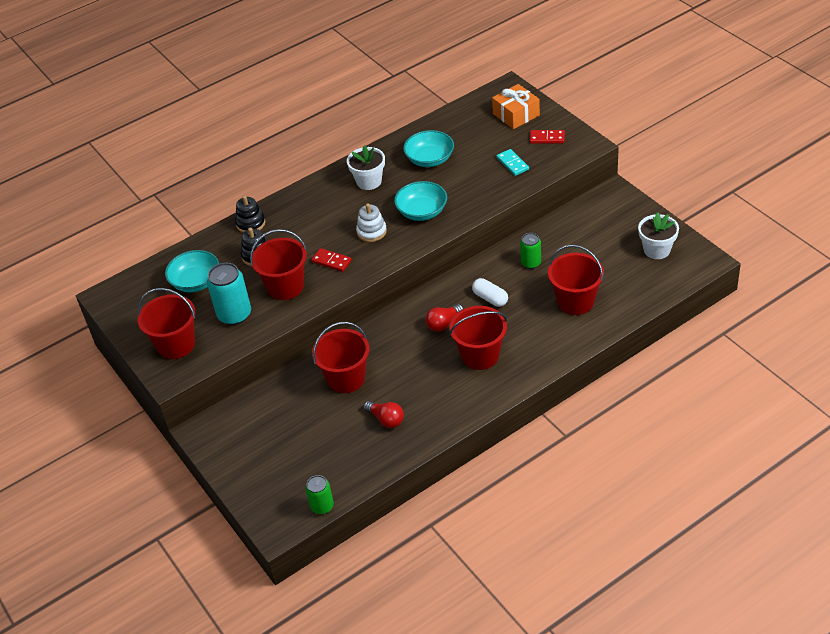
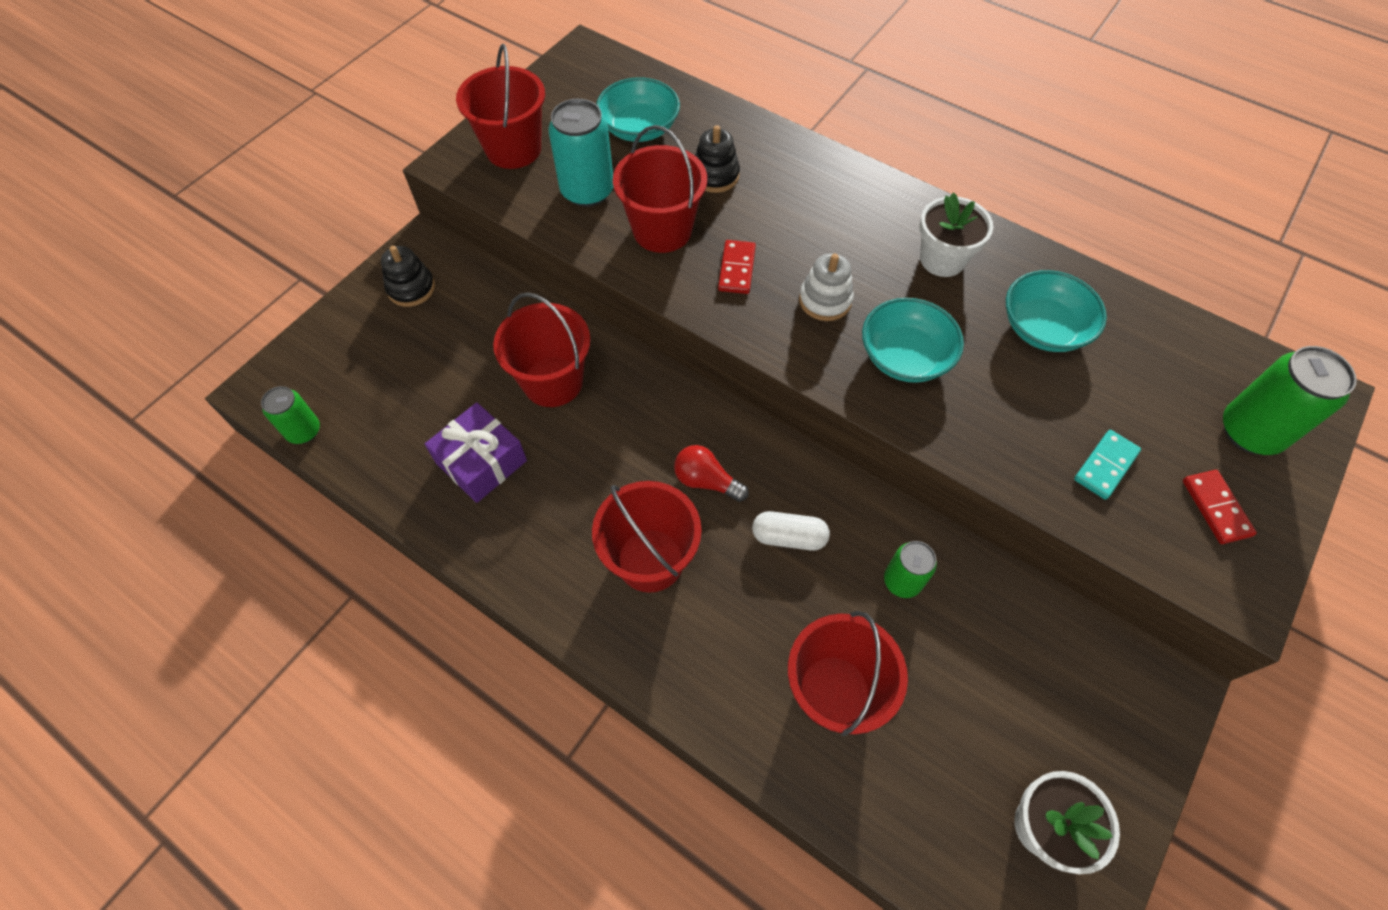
camera: 65 degrees right, 15 degrees up
(251, 223) = (779, 147): black stacking toy -> black stacking toy (411, 288)
(386, 419) = (481, 462): red light bulb -> purple gift
(490, 298) = (789, 537): white capsule -> white capsule turned 75 degrees clockwise
(516, 114) = (1250, 432): orange gift -> green can

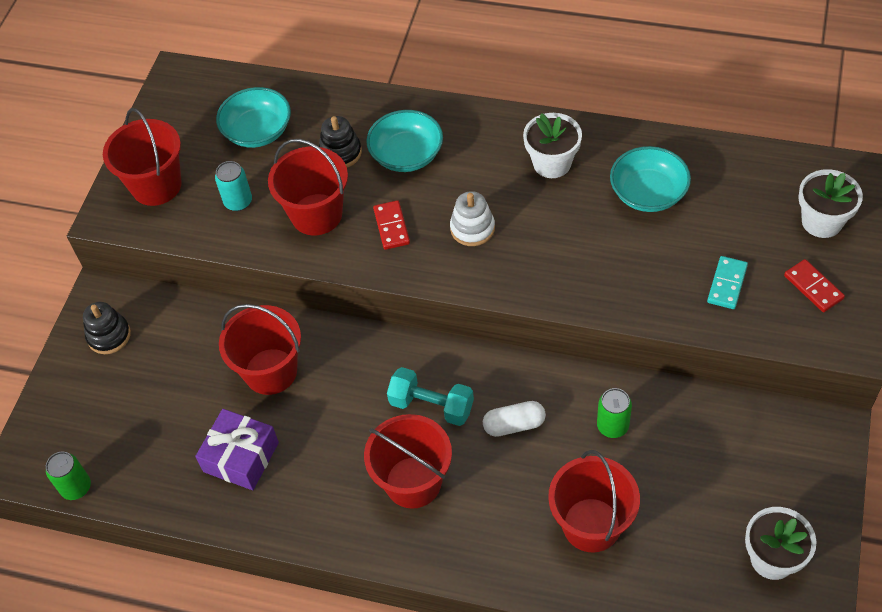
camera: 15 degrees left, 5 degrees down
(587, 191) = (238, 202): turquoise can -> turquoise can, size x0.61
(706, 481) = (431, 405): red light bulb -> turquoise dumbbell
(905, 357) = (551, 252): turquoise bowl -> turquoise bowl (406, 155)
(1250, 432) = (822, 222): green can -> white flower pot

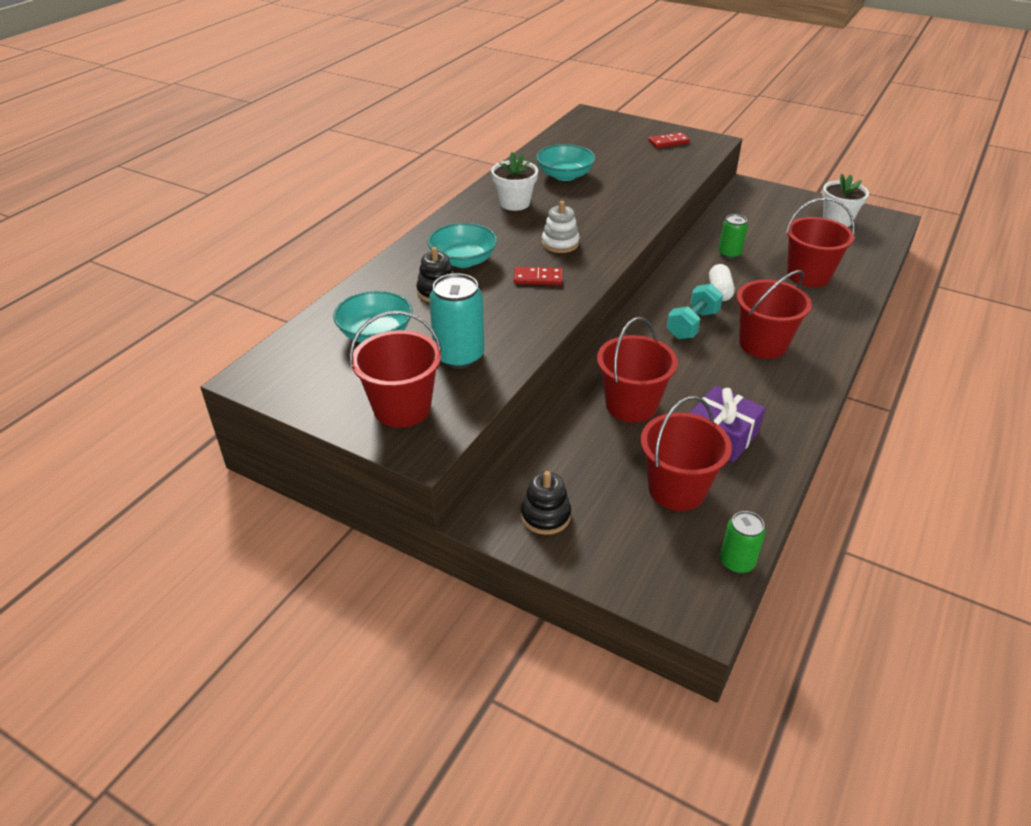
camera: 80 degrees left, 15 degrees down
(238, 202) = (459, 356): turquoise can -> turquoise can, size x1.65
(316, 214) = (502, 313): red bucket -> red bucket (677, 489)
(727, 284) = (655, 165): turquoise domino -> none
(822, 222) = (618, 131): white flower pot -> none

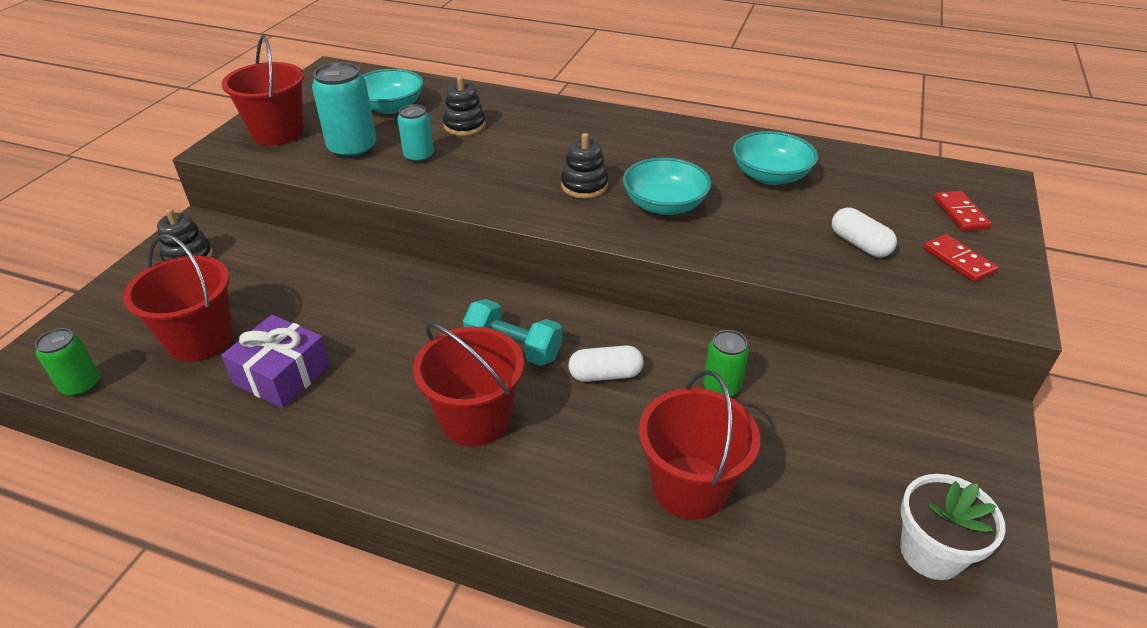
camera: 80 degrees right, 0 degrees up
(463, 260) = (529, 132): turquoise bowl -> turquoise bowl (664, 205)
(487, 318) = (419, 156): none -> turquoise can
(514, 203) = (672, 148): white flower pot -> none
(538, 278) = (501, 178): red domino -> red domino (960, 213)
(560, 243) = (584, 186): white stacking toy -> black stacking toy
(631, 405) = (345, 301): red bucket -> none
(650, 164) = (859, 244): none -> white capsule

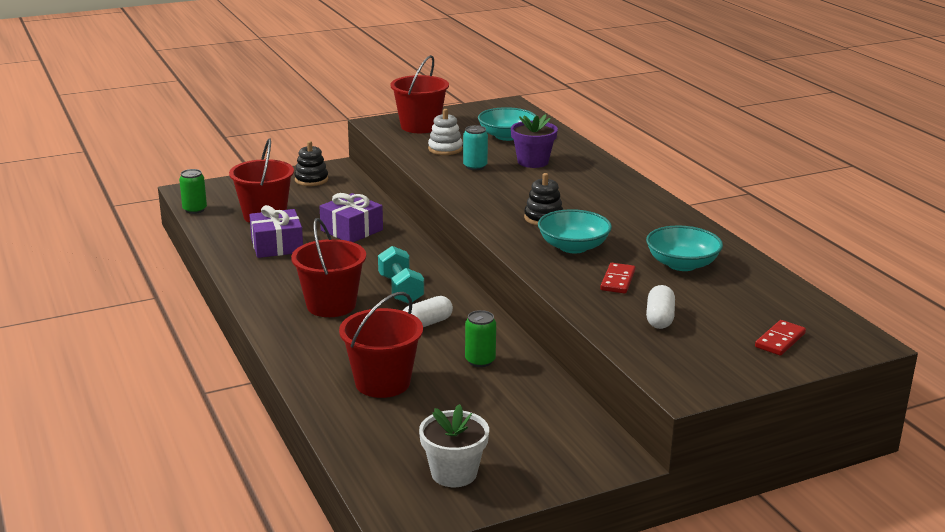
camera: 45 degrees right, 15 degrees down
(341, 301) = (351, 230): none -> purple gift
(352, 149) = (445, 149): turquoise can -> white stacking toy
(464, 126) = (533, 162): black stacking toy -> purple flower pot
(605, 375) = (427, 323): white capsule -> white capsule turned 75 degrees counterclockwise
(958, 260) = (711, 356): red domino -> red domino (617, 280)

